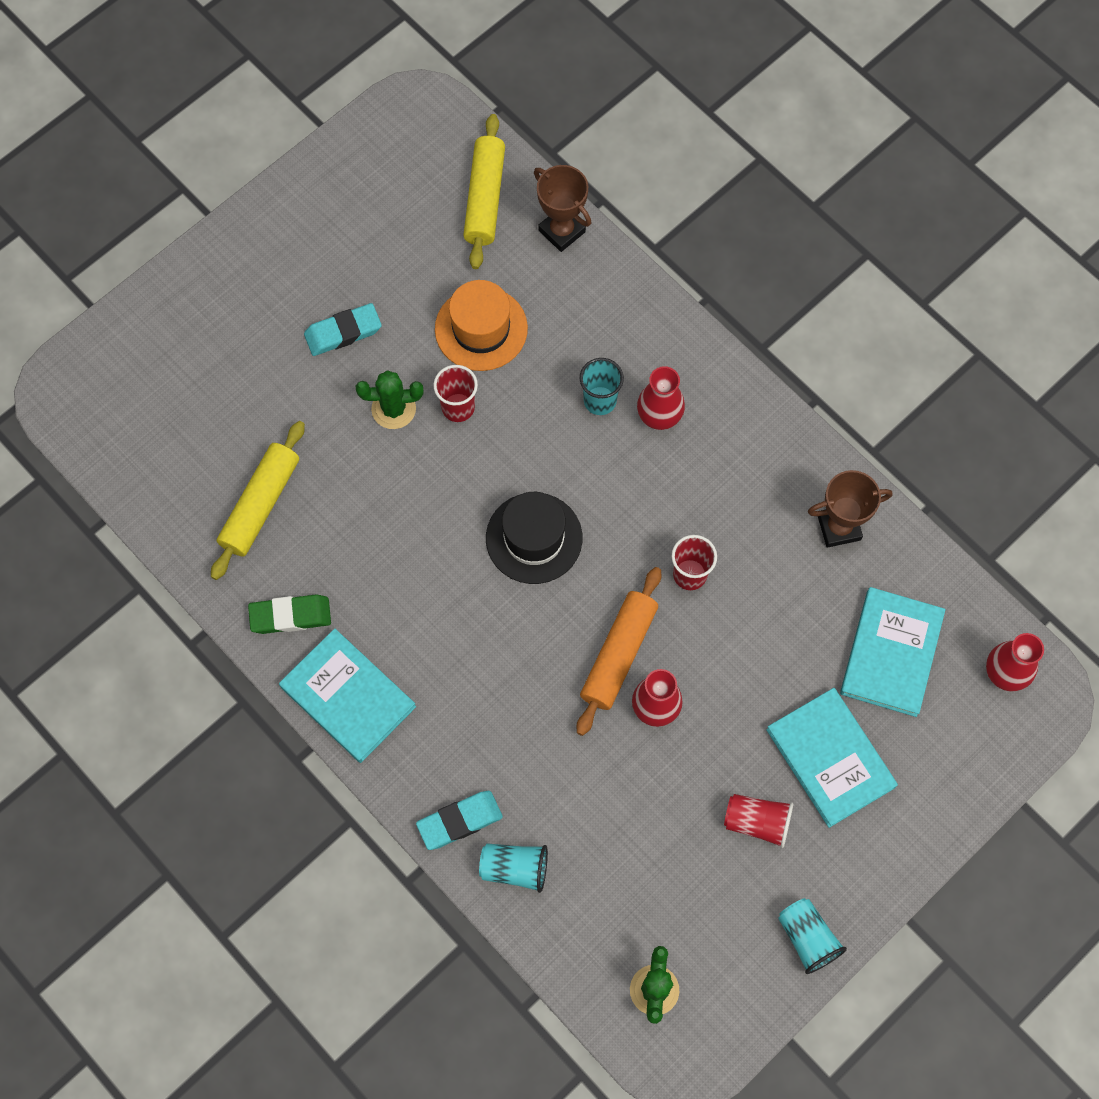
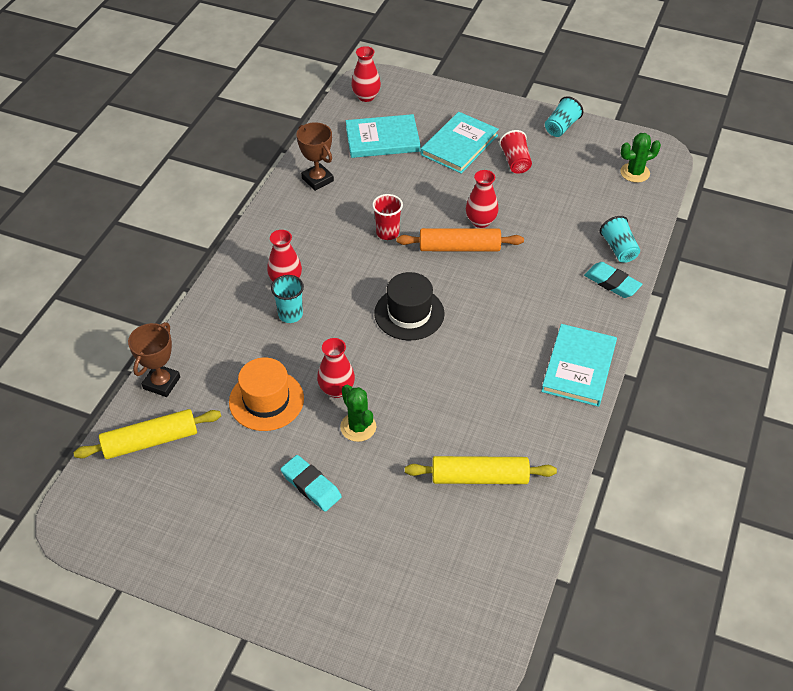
camera: 115 degrees left, 20 degrees down
(290, 616) = (548, 422): green eraser -> none
(458, 407) = (336, 389): red cup -> red vase

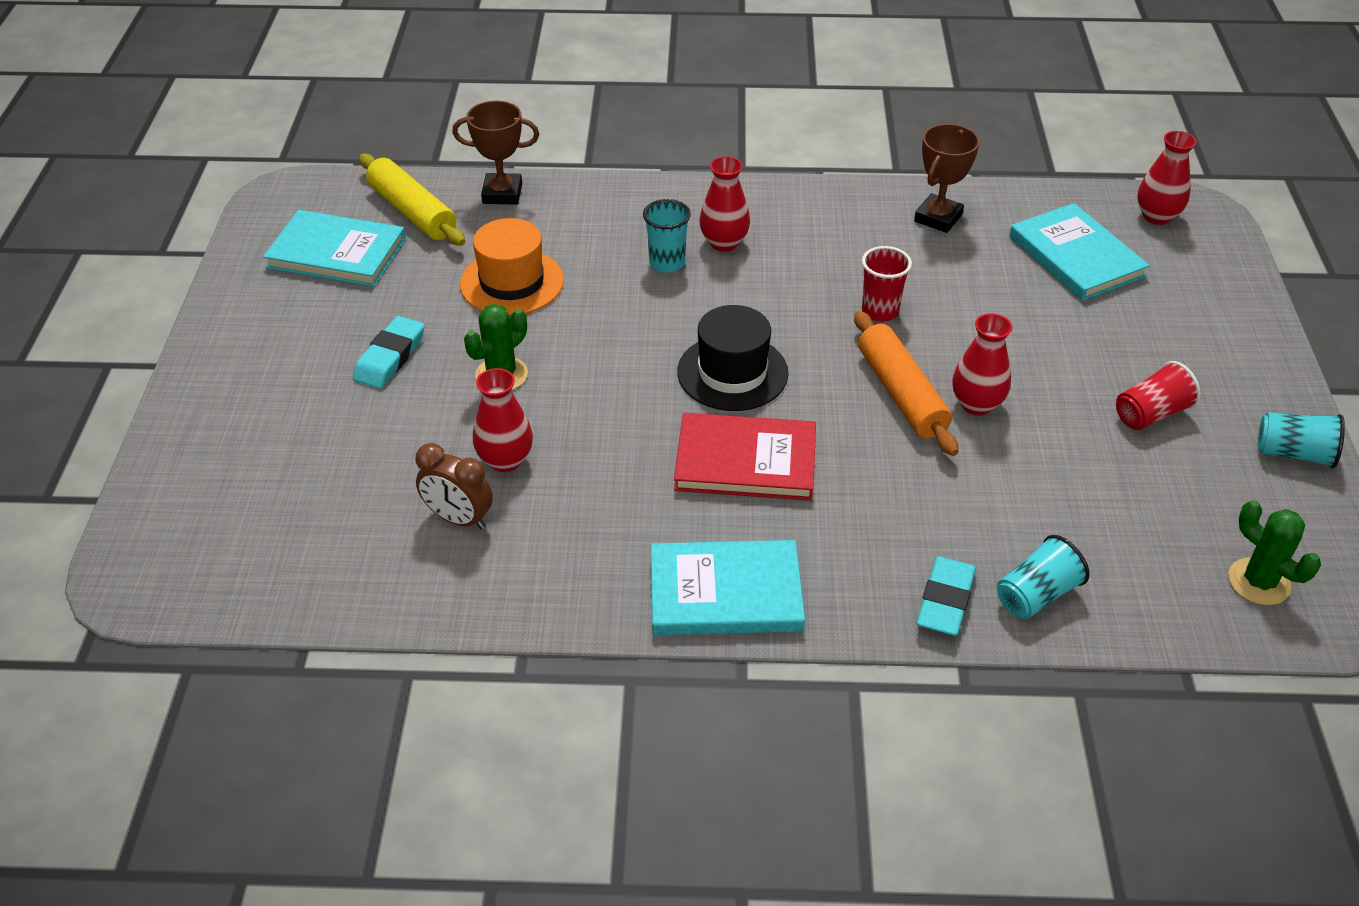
camera: 70 degrees right, 5 degrees down
(336, 389) = (557, 338): red vase -> red vase (505, 460)
(459, 145) = (1134, 340): turquoise book -> turquoise book (337, 253)
(479, 477) = (459, 519): yellow rolling pin -> brown clock
(485, 329) = (745, 461): none -> red book

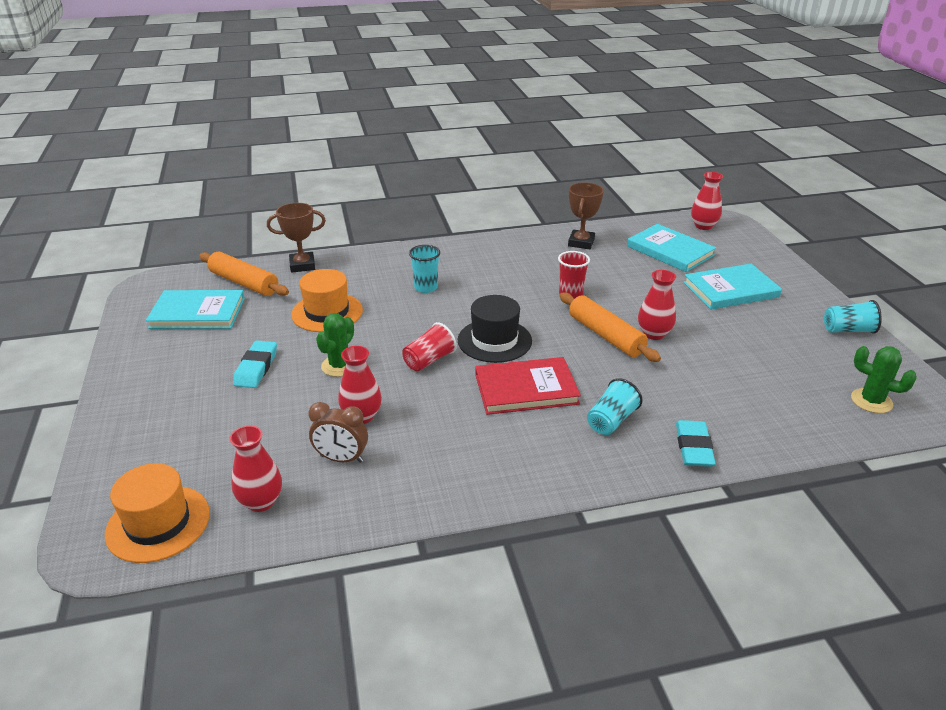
camera: 15 degrees left, 10 degrees down
(212, 562) = (158, 523): none -> orange hat
(412, 211) = (244, 283): yellow rolling pin -> orange rolling pin
(724, 243) = (457, 272): red vase -> red vase (261, 502)
(725, 593) = (548, 470): turquoise book -> turquoise book (730, 290)
(1036, 595) = (747, 433): turquoise cup -> turquoise cup (611, 421)
(1150, 414) = (757, 323): red cup -> red cup (429, 360)

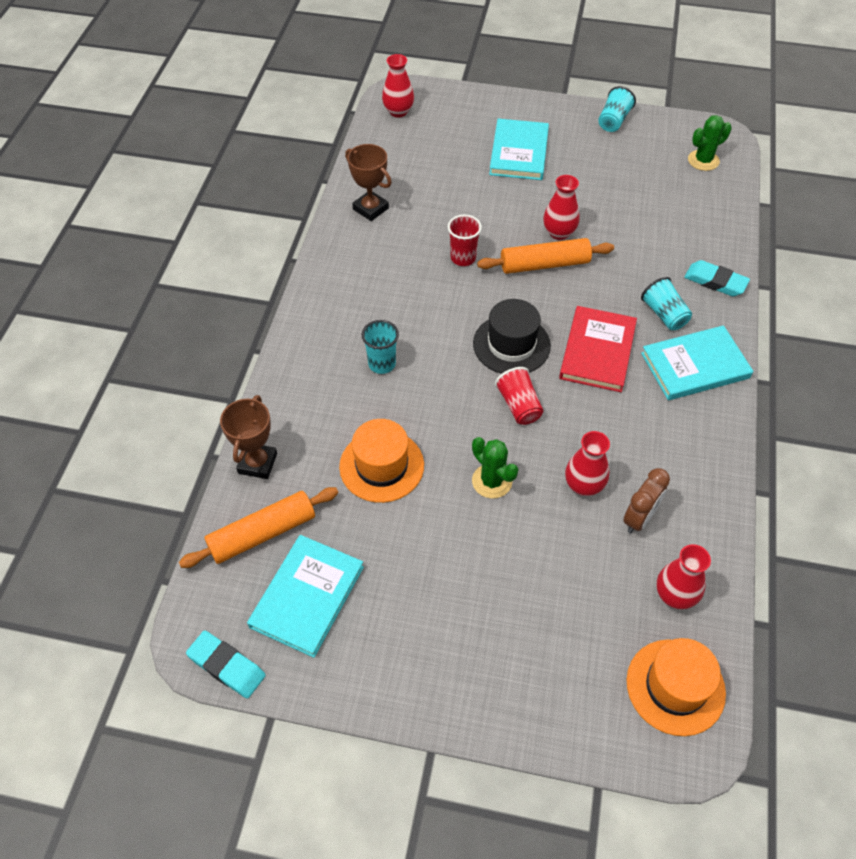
camera: 65 degrees left, 20 degrees up
(256, 368) = (458, 557): turquoise eraser -> turquoise eraser (226, 666)
(670, 251) = (429, 156): turquoise book -> turquoise book (695, 366)

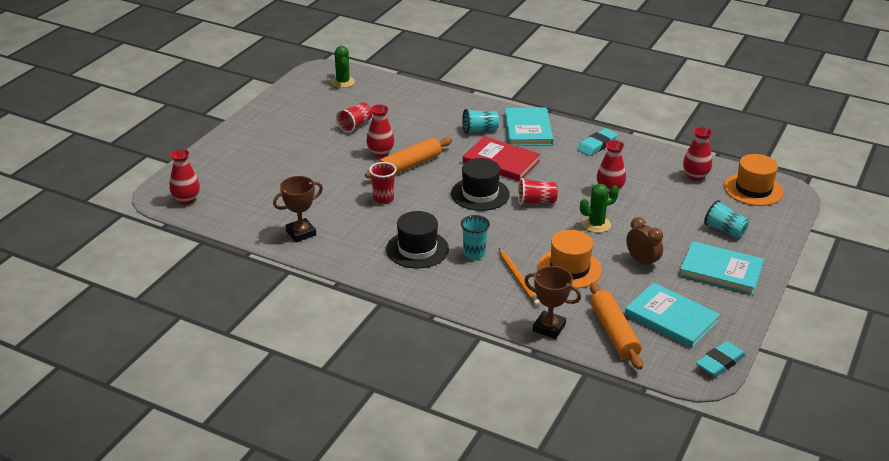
camera: 75 degrees left, 20 degrees down
(344, 417) = (519, 279): none -> orange pencil
(373, 310) = (417, 249): none -> black hat
(519, 152) = (281, 152): turquoise book -> turquoise book (721, 271)
(544, 264) = (409, 165): orange rolling pin -> orange rolling pin turned 45 degrees clockwise
(608, 196) = (355, 125): none -> red cup
(613, 121) = (275, 106): turquoise cup -> turquoise cup (724, 230)
(639, 518) = (639, 176): brown clock -> brown clock (642, 262)
(715, 281) = (460, 105): turquoise eraser -> turquoise eraser (597, 145)

